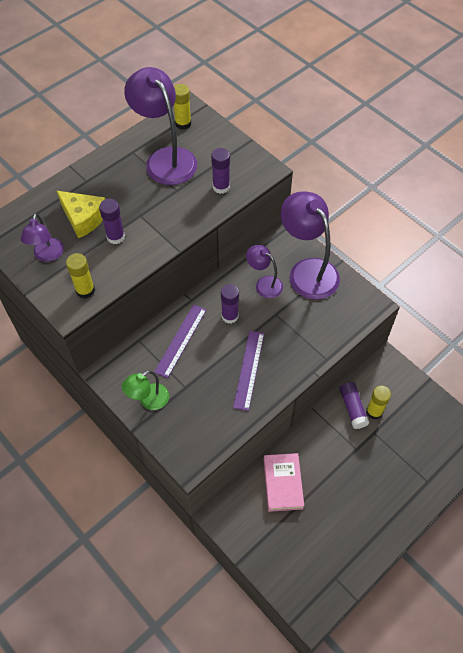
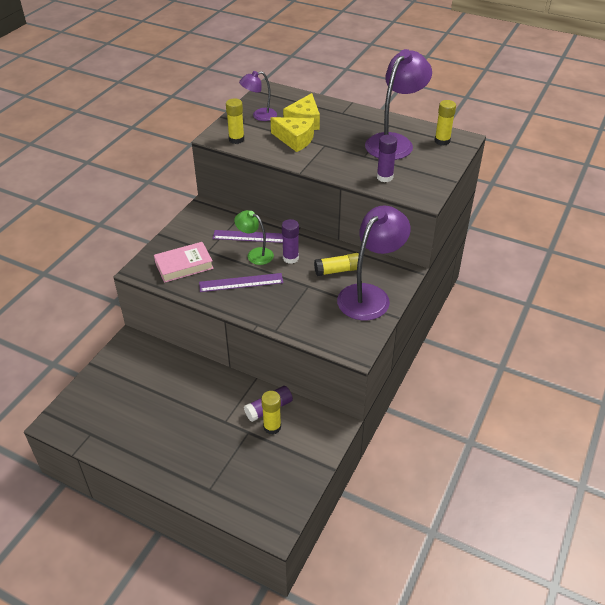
camera: 70 degrees right, 15 degrees down
(115, 237) = (295, 139): purple glue stick -> yellow cheese
(148, 400) = (187, 234): green lamp -> green lamp (255, 254)
(264, 284) = (337, 270): purple lamp -> yellow glue stick
(283, 483) = (171, 375): pink book -> pink book (184, 265)

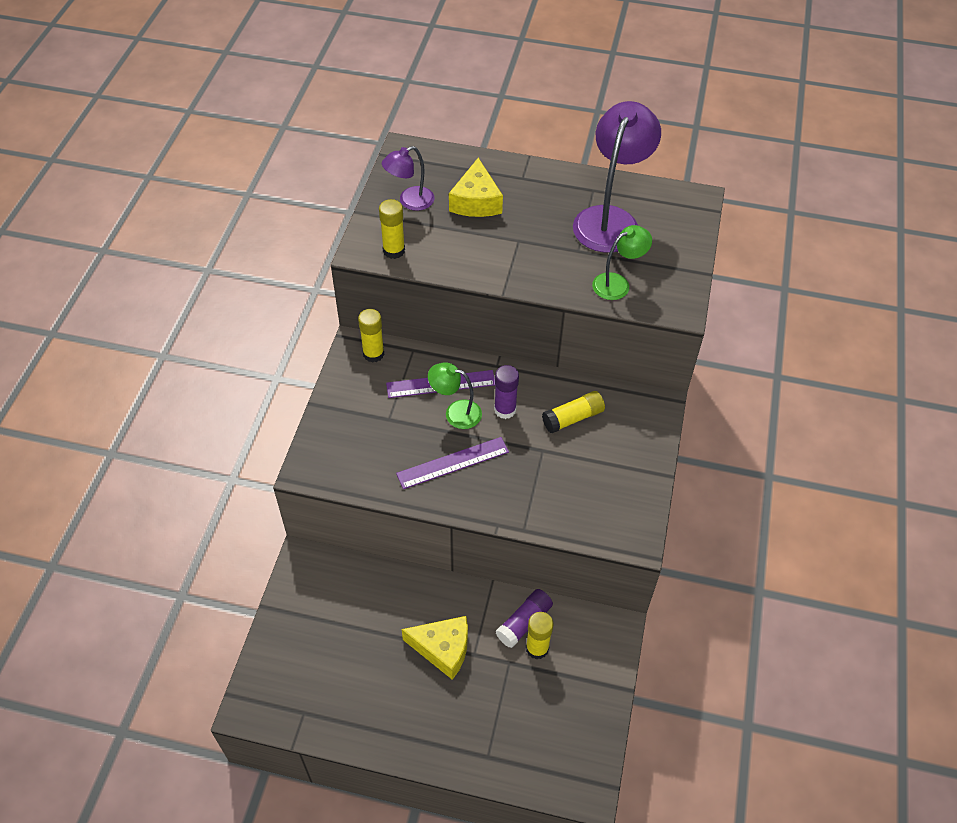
camera: 15 degrees left, 10 degrees up
(184, 265) = (365, 450): pink book -> none
(295, 139) = (475, 237): yellow cheese -> yellow cheese (443, 649)
(370, 295) = (627, 449): purple lamp -> none
(384, 177) = (617, 283): purple glue stick -> green lamp
(442, 141) = (672, 207): yellow glue stick -> yellow glue stick (373, 354)

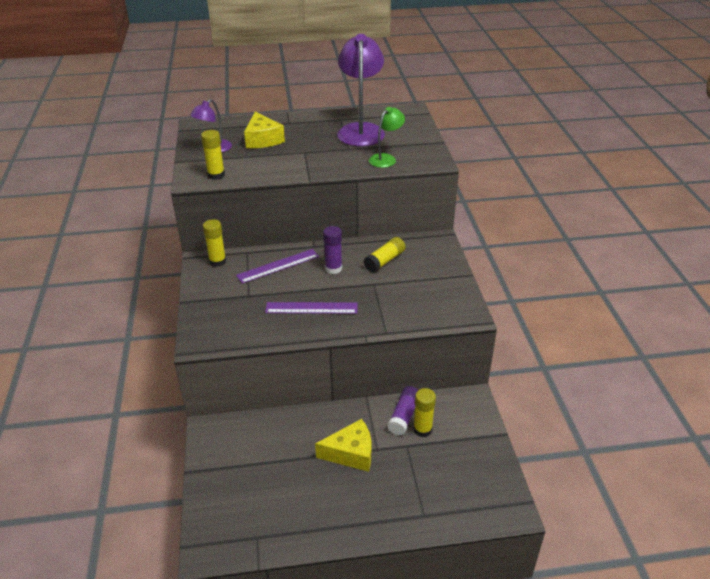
camera: 20 degrees left, 15 degrees down
(453, 463) = (311, 308): purple ruler -> purple ruler turned 45 degrees clockwise
(455, 412) = (298, 279): green lamp -> none

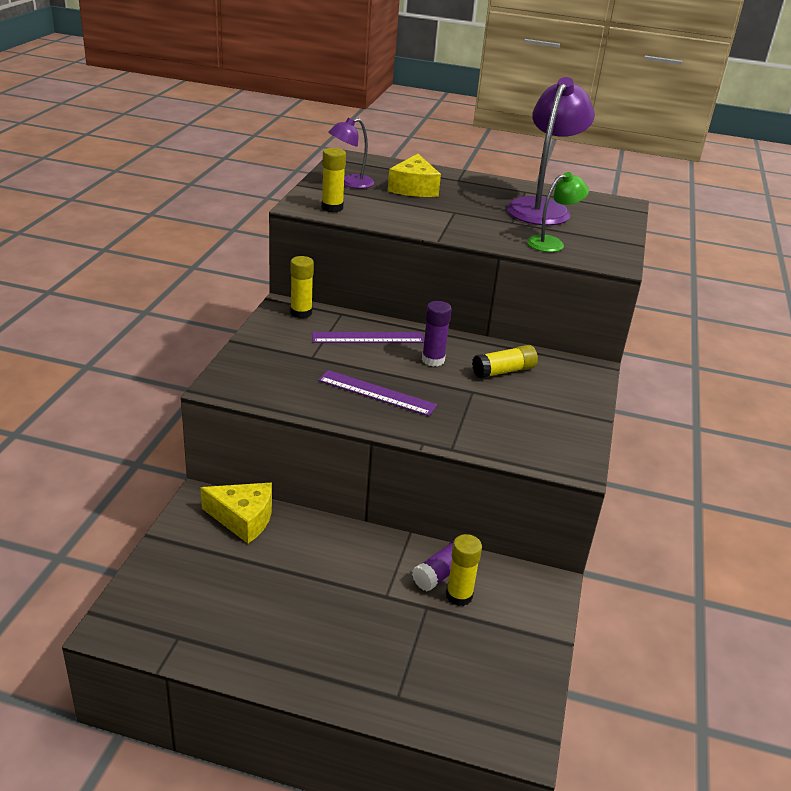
camera: 20 degrees right, 5 degrees down
(351, 453) = (350, 588): yellow cheese -> yellow cheese (243, 519)

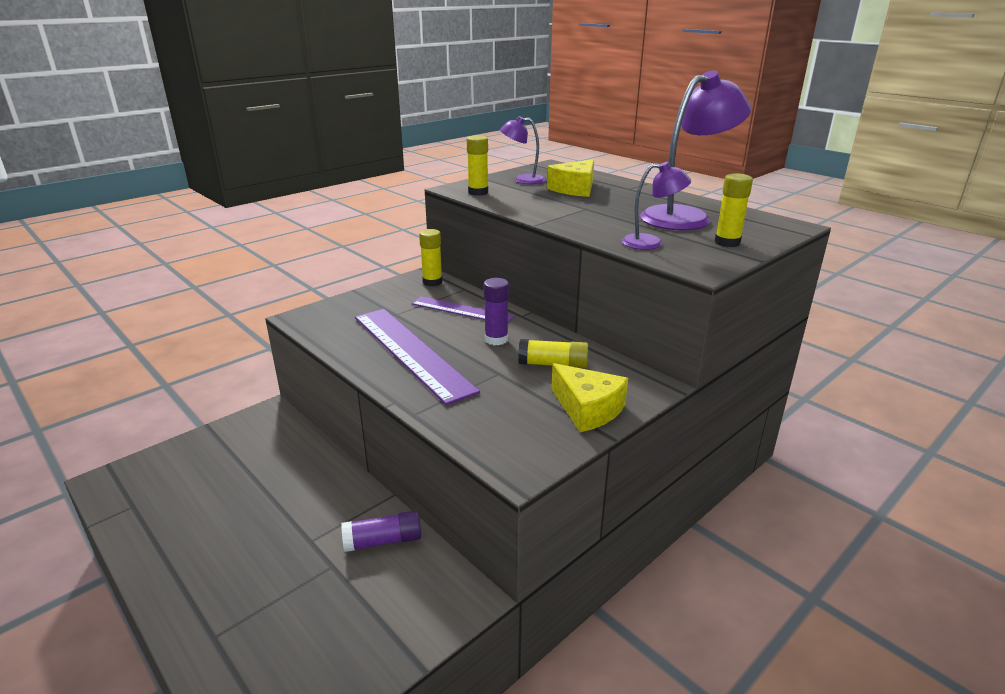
camera: 35 degrees right, 5 degrees down
(243, 519) = (280, 436): yellow cheese -> yellow cheese (587, 409)
(376, 393) = (411, 352): purple ruler -> purple ruler, size x1.69
(459, 596) = (370, 569): yellow glue stick -> yellow glue stick (727, 242)
(552, 243) = (651, 243): green lamp -> purple lamp

